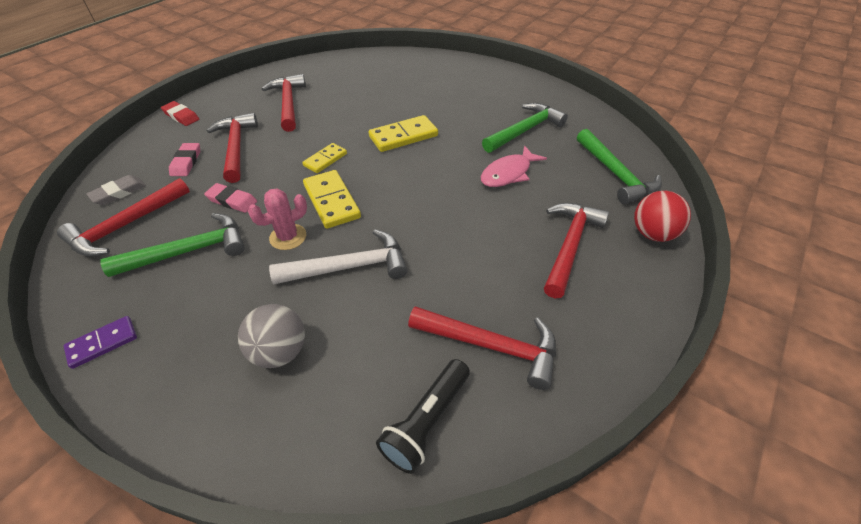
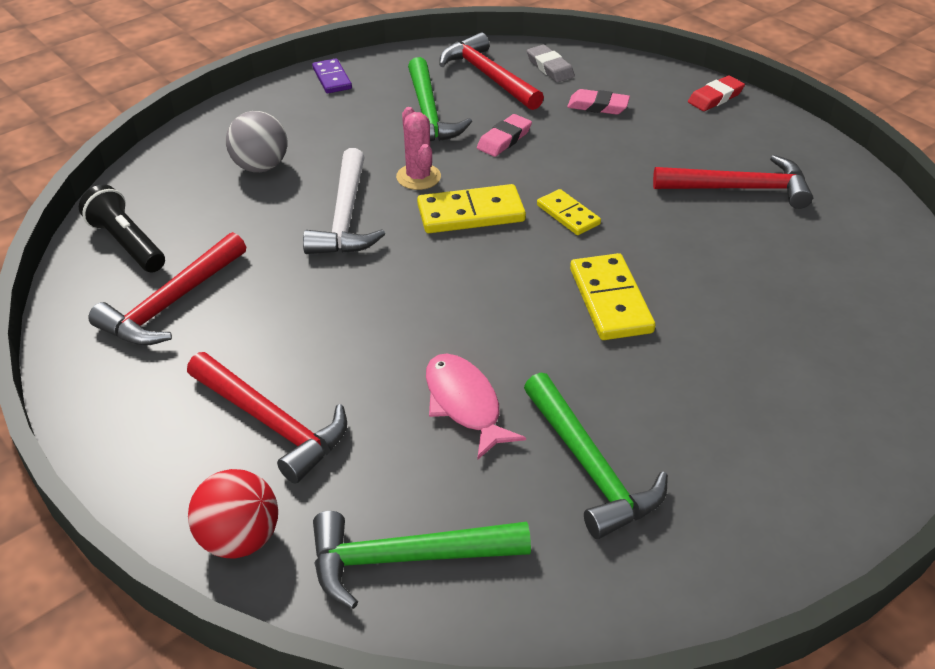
camera: 105 degrees right, 5 degrees down
(236, 147) = (622, 141): red hammer -> none

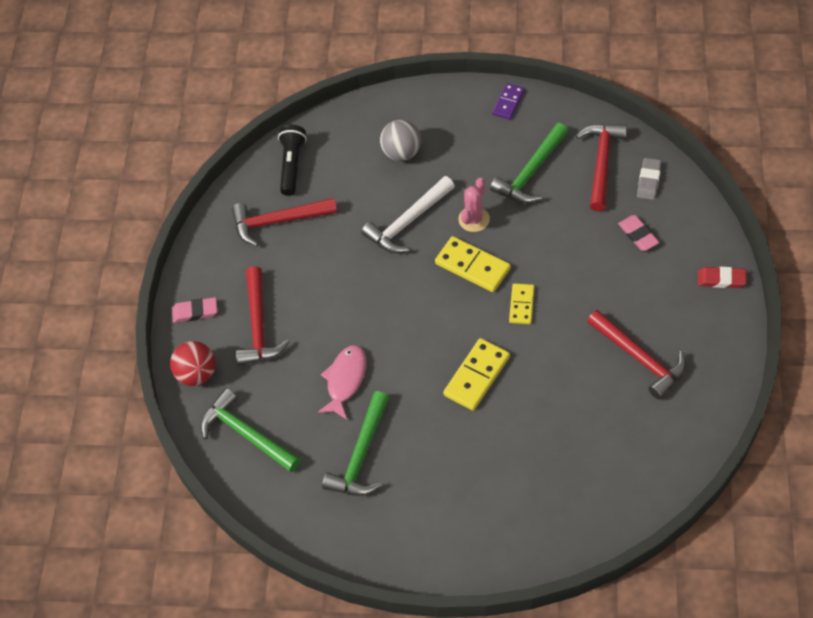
camera: 50 degrees right, 15 degrees up
(504, 139) = (551, 223): pink eraser -> pink eraser (195, 312)

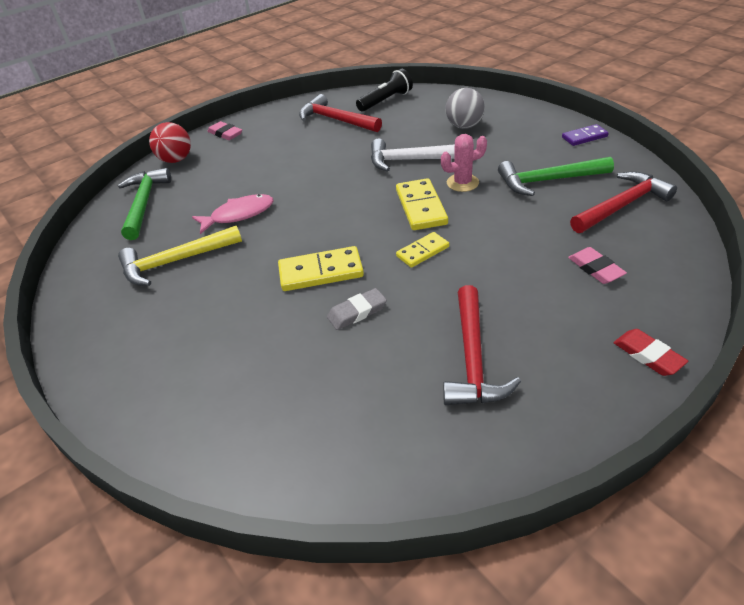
camera: 45 degrees right, 15 degrees down
(259, 325) = (243, 158): red hammer -> none
(361, 455) = (176, 261): green hammer -> yellow hammer
(638, 235) = (595, 268): pink eraser -> pink eraser turned 45 degrees counterclockwise
(648, 181) = (656, 239): grey eraser -> grey eraser (357, 312)

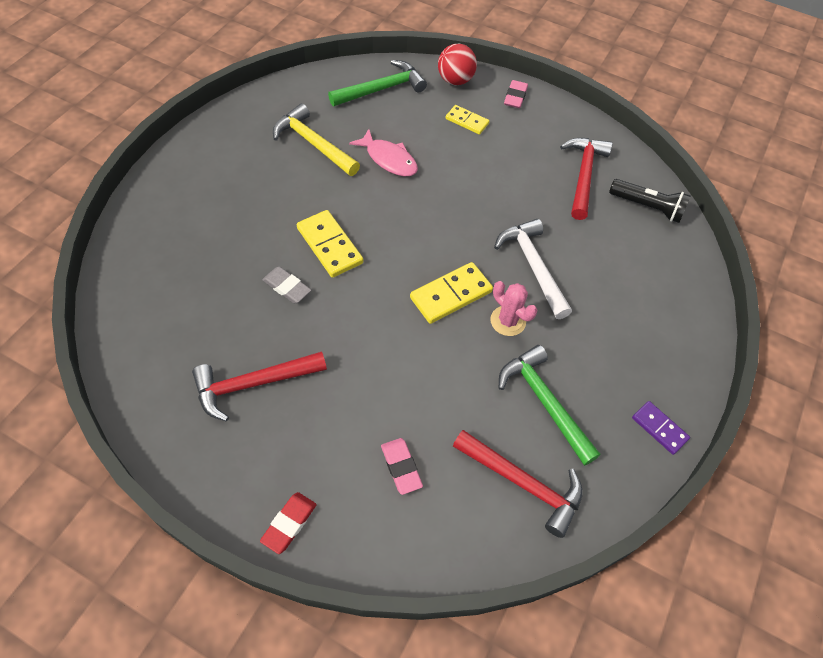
camera: 60 degrees right, 15 degrees up
(422, 251) = (381, 314): yellow domino -> yellow domino (467, 121)
(464, 126) = (626, 297): grey ball -> none
(595, 268) = (401, 467): pink eraser -> pink eraser turned 60 degrees counterclockwise

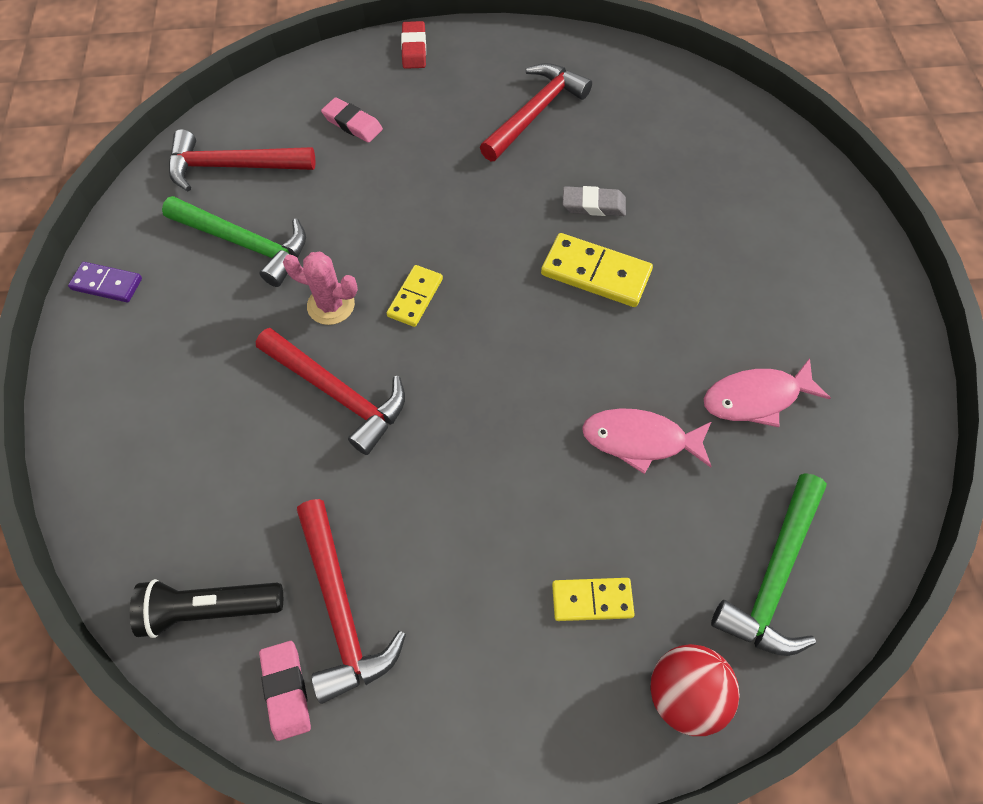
camera: 150 degrees right, 5 degrees up
(313, 144) = (756, 398): yellow hammer -> pink fish
(451, 295) = (415, 297): yellow domino -> yellow domino, size x0.63
(515, 97) = (555, 730): pink eraser -> pink eraser (286, 690)
(533, 266) = (338, 393): white hammer -> red hammer

